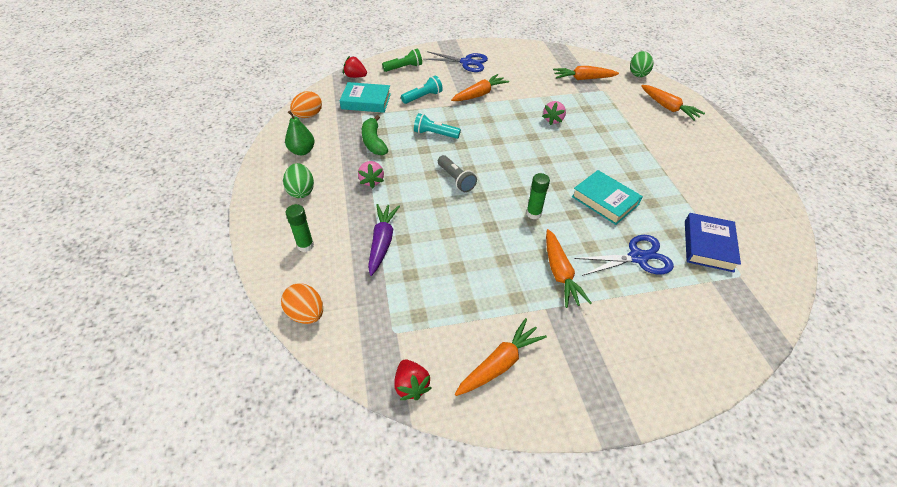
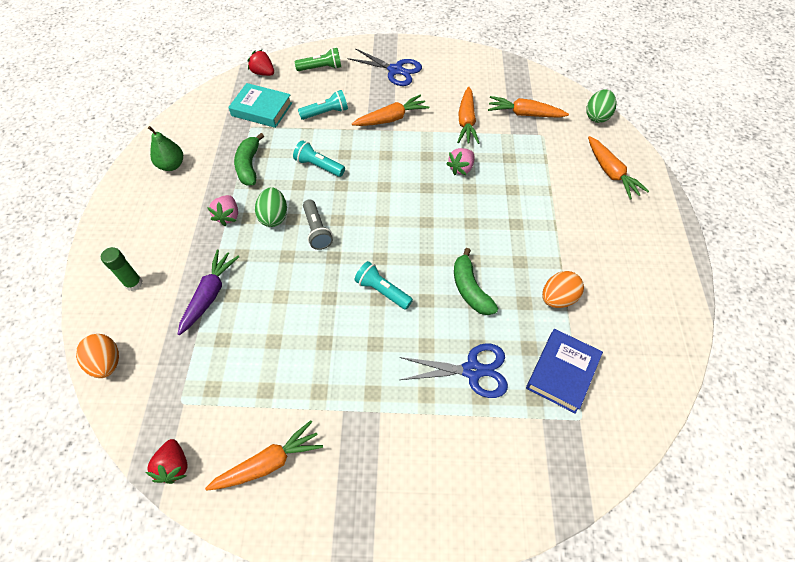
camera: 15 degrees right, 10 degrees up
(301, 191) = (153, 216): green egg -> green egg (274, 217)
(308, 115) = (194, 119): orange egg -> orange egg (558, 298)
(533, 214) = (382, 291): green glue stick -> turquoise flashlight
(560, 273) = (377, 372): orange carrot -> orange carrot (466, 122)
(605, 200) = (470, 289): turquoise book -> green banana

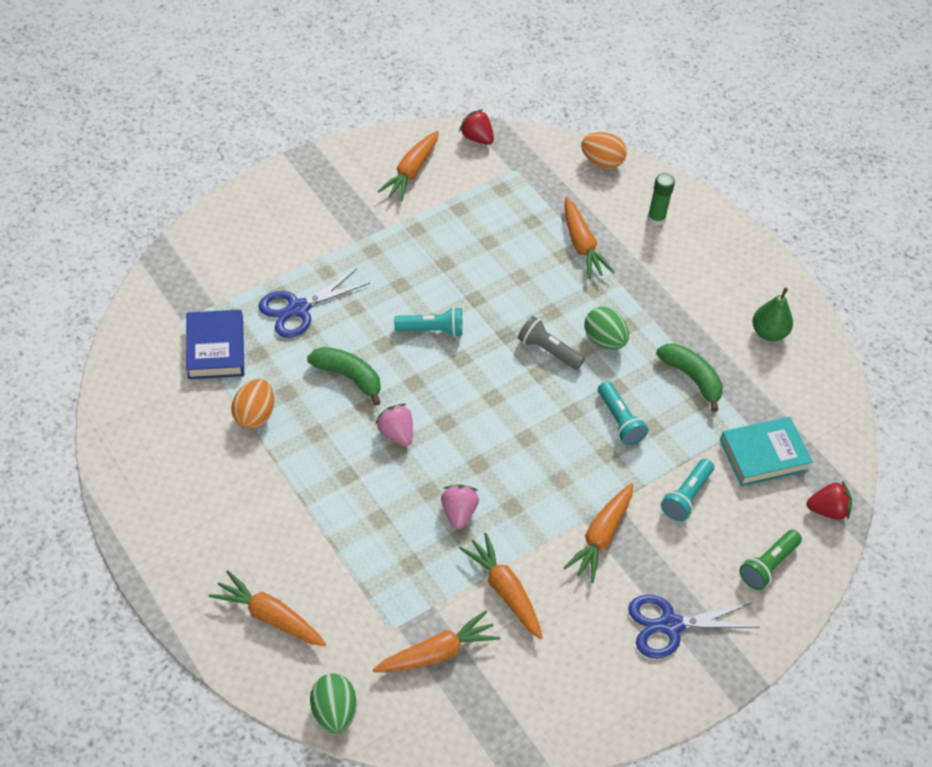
camera: 140 degrees right, 5 degrees down
(210, 294) = (582, 245): purple carrot -> orange carrot
(228, 216) = (648, 316): pink strawberry -> pink strawberry (396, 433)
(318, 166) = (619, 421): turquoise flashlight -> turquoise flashlight turned 75 degrees clockwise

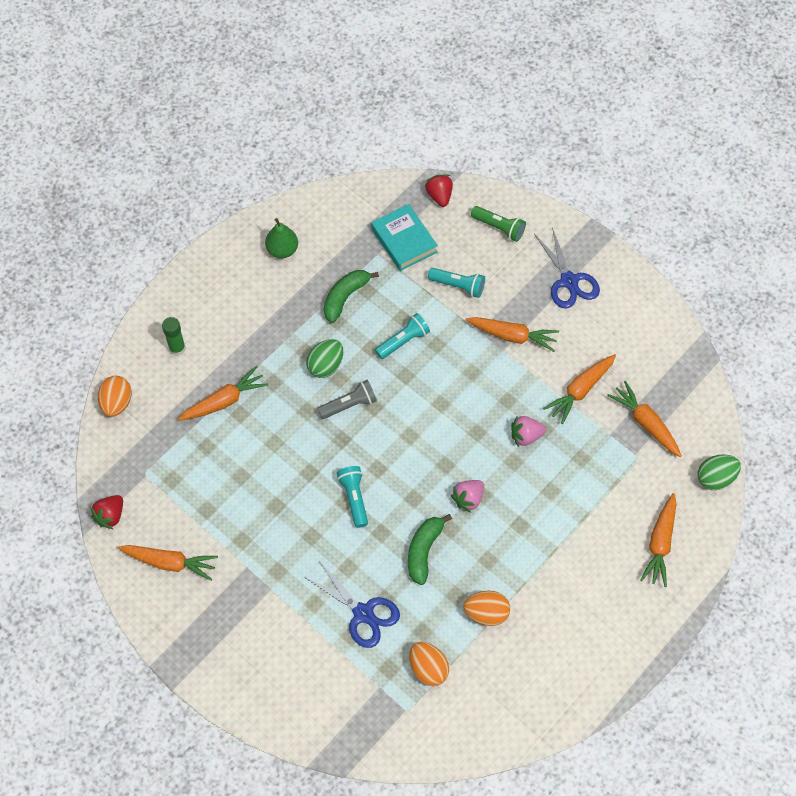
camera: 100 degrees left, 10 degrees up
(216, 349) = (428, 669): blue book -> orange egg
(548, 351) = (349, 405): grey flashlight -> grey flashlight turned 135 degrees counterclockwise

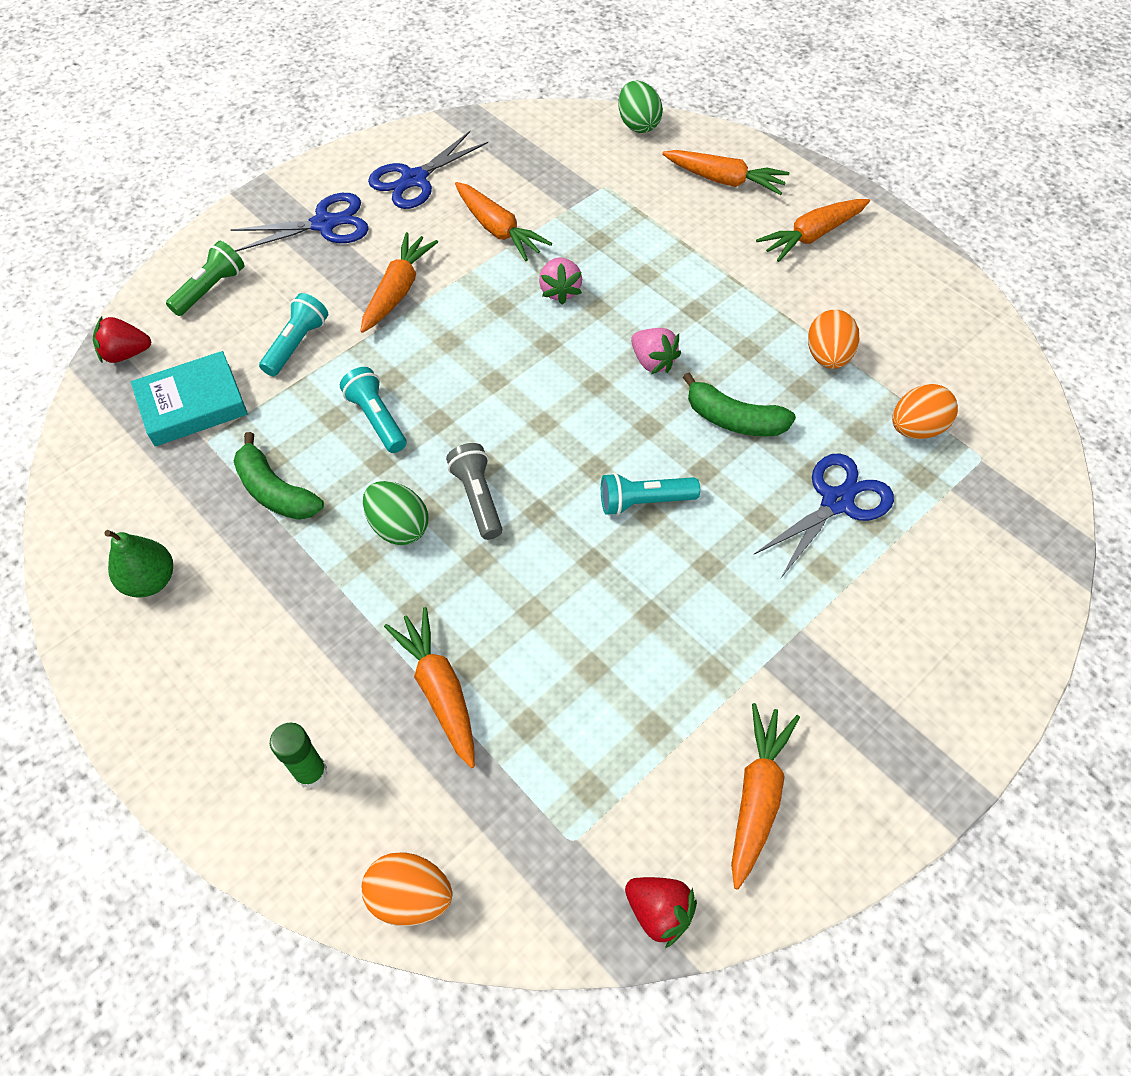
camera: 85 degrees left, 5 degrees down
(624, 329) = (414, 179): none -> blue scissors
(645, 423) = (555, 175): orange carrot -> orange carrot (811, 236)

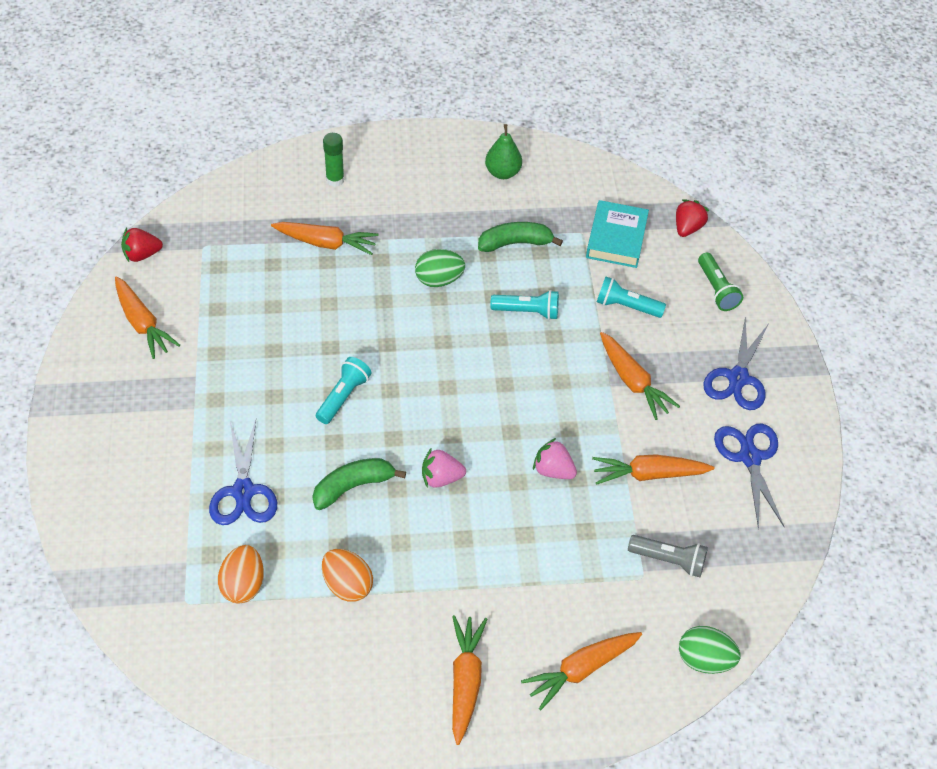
camera: 125 degrees right, 5 degrees down
(297, 344) = (626, 306): turquoise flashlight -> turquoise flashlight turned 135 degrees clockwise
(410, 896) = (243, 182): orange egg -> none
(477, 498) = (424, 323): grey flashlight -> grey flashlight (668, 560)

